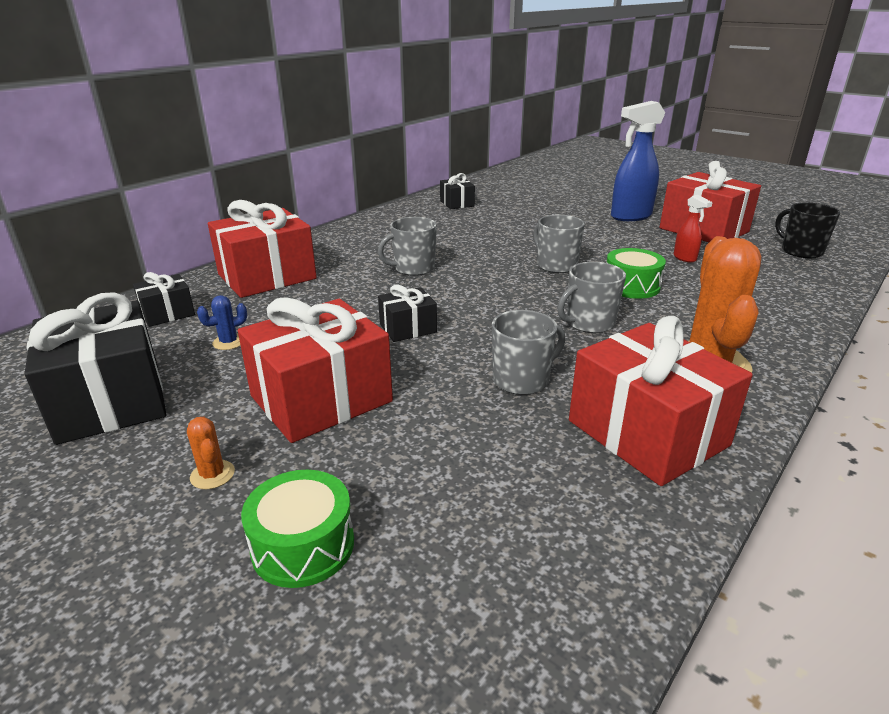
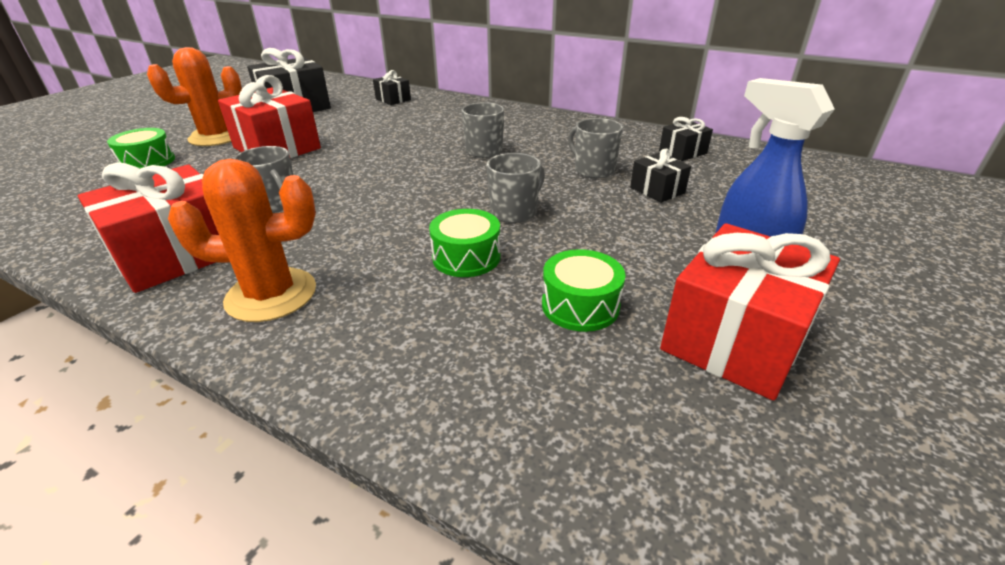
camera: 80 degrees right, 5 degrees up
(212, 475) = (216, 137): orange cactus -> orange cactus, size x2.41
(229, 342) = (353, 118): blue cactus -> none
(267, 276) = (453, 111): red gift -> none
(408, 328) = (367, 160): black gift -> black gift (657, 190)
(589, 323) = (371, 231): grey mug -> grey mug (593, 170)
(685, 258) = (580, 305): red spray bottle -> green drum
(800, 251) = (696, 467): black mug -> none

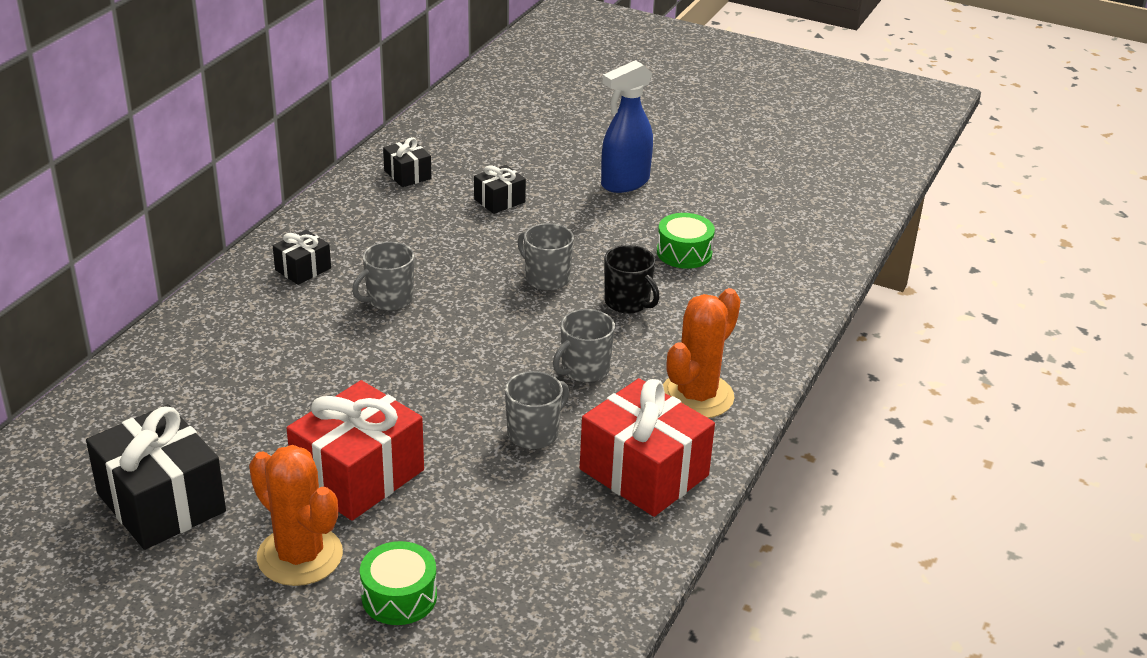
camera: 95 degrees left, 0 degrees up
(271, 295) = (697, 396): orange cactus -> orange cactus turned 45 degrees clockwise
(393, 99) = (145, 395): black gift -> black gift (303, 269)
(466, 257) = (628, 302): green drum -> black mug
(593, 170) = (451, 230): grey mug -> grey mug (584, 369)
(735, 339) = (707, 201): red gift -> none

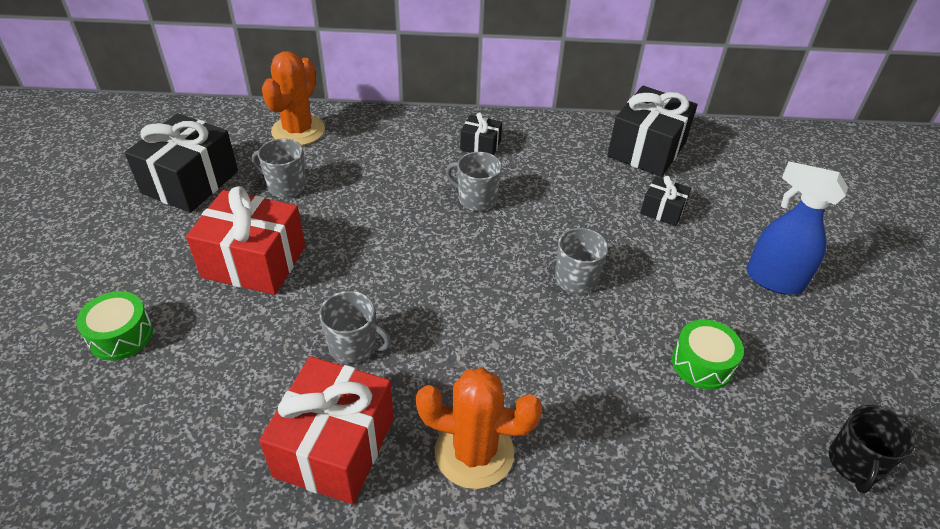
camera: 65 degrees right, 10 degrees up
(300, 556) = (154, 265): orange cactus -> orange cactus (298, 131)
(407, 174) = (646, 149): black gift -> black gift, size x1.98
(584, 369) = (462, 350): grey mug -> grey mug (286, 186)
(628, 302) = (585, 347): black mug -> black mug (854, 464)

